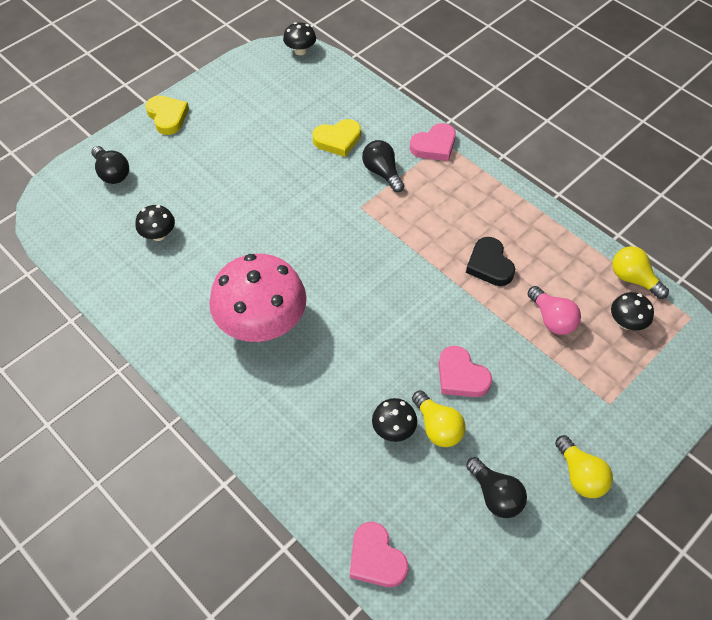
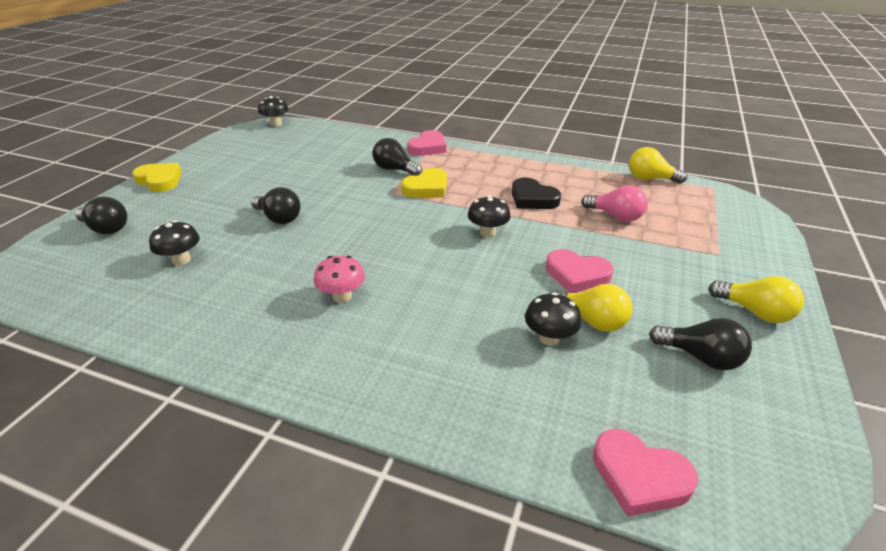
camera: 25 degrees left, 20 degrees down
(249, 209) = (279, 218): none -> black light bulb
(262, 324) = (342, 296): pink mushroom -> pink mushroom, size x0.44
(337, 140) = (341, 161): yellow heart -> yellow heart (427, 188)
(626, 323) = (673, 203): black mushroom -> black mushroom (487, 232)

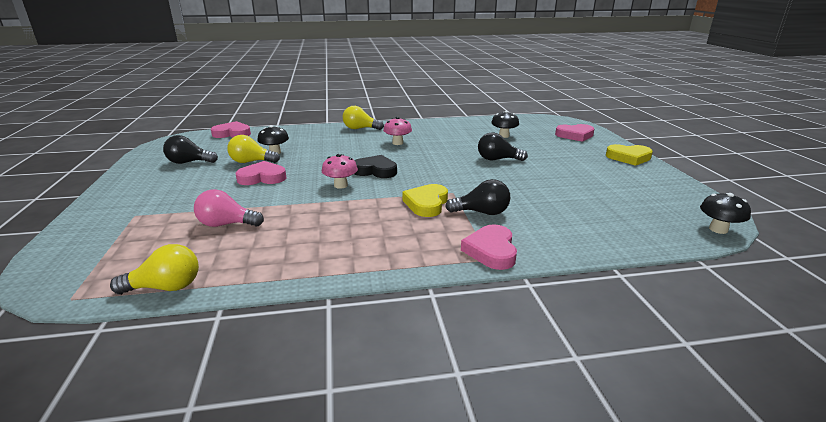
camera: 150 degrees right, 10 degrees down
(106, 229) = (575, 135): black light bulb -> pink heart
(487, 232) = (340, 185): black mushroom -> pink mushroom
(532, 199) = (316, 220): black heart -> black heart (375, 171)
(754, 312) = (136, 186): yellow light bulb -> yellow light bulb (360, 129)

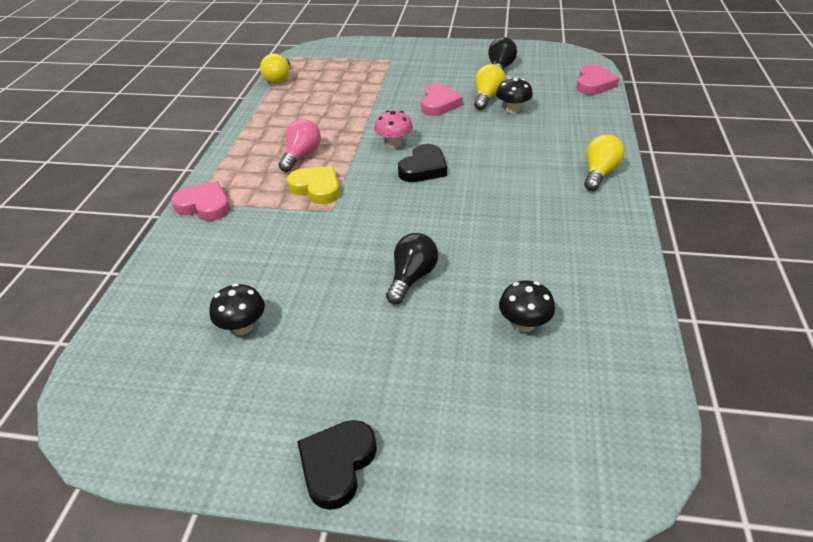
camera: 110 degrees right, 15 degrees up
(226, 224) = (349, 92): pink light bulb -> pink light bulb (301, 156)
(397, 143) = (520, 198): pink mushroom -> none
(482, 212) = (272, 219): black light bulb -> none
(575, 135) = (497, 445): pink heart -> none
(629, 157) = (337, 465): yellow heart -> black heart
(718, 229) = (80, 401): black mushroom -> black mushroom (242, 327)

